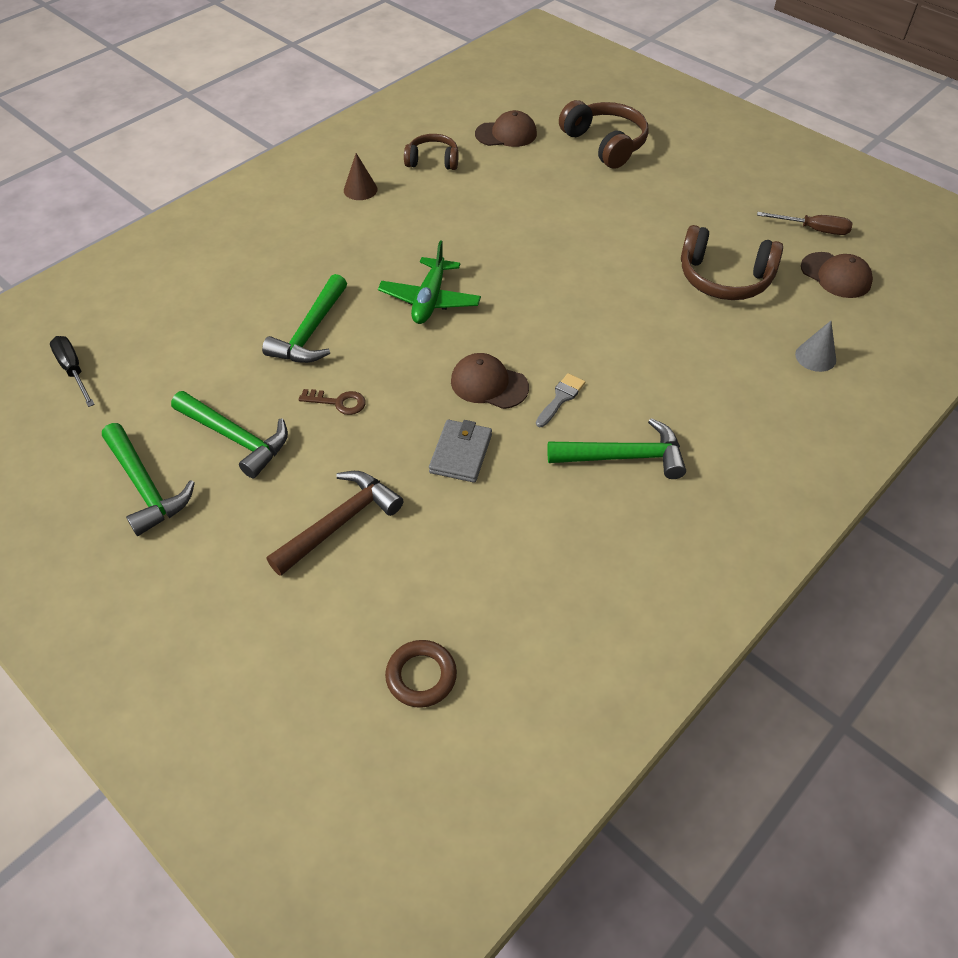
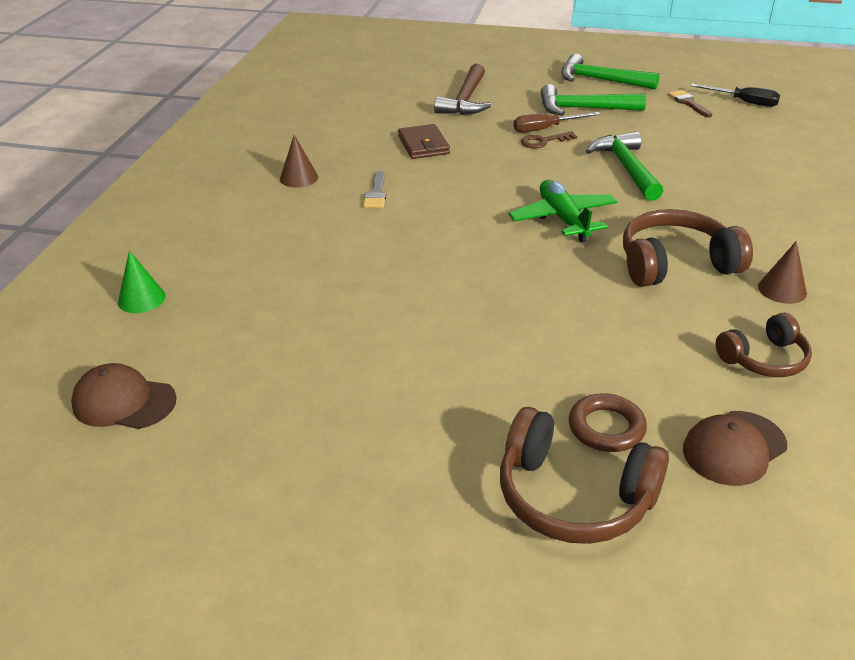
camera: 150 degrees right, 15 degrees down
(124, 395) = (688, 103): none -> brown brush
(421, 676) = (356, 74): brown ring -> brown ring (606, 428)
(461, 453) = (423, 145): grey wallet -> brown wallet
(489, 384) = (444, 183): brown cap -> none
(623, 457) = (299, 178): green hammer -> brown cone
(724, 278) = (273, 345): brown headphones -> brown headphones (676, 264)
(813, 230) = (166, 464): brown screwdriver -> brown screwdriver (546, 129)
(815, 357) = (141, 299): grey cone -> green cone

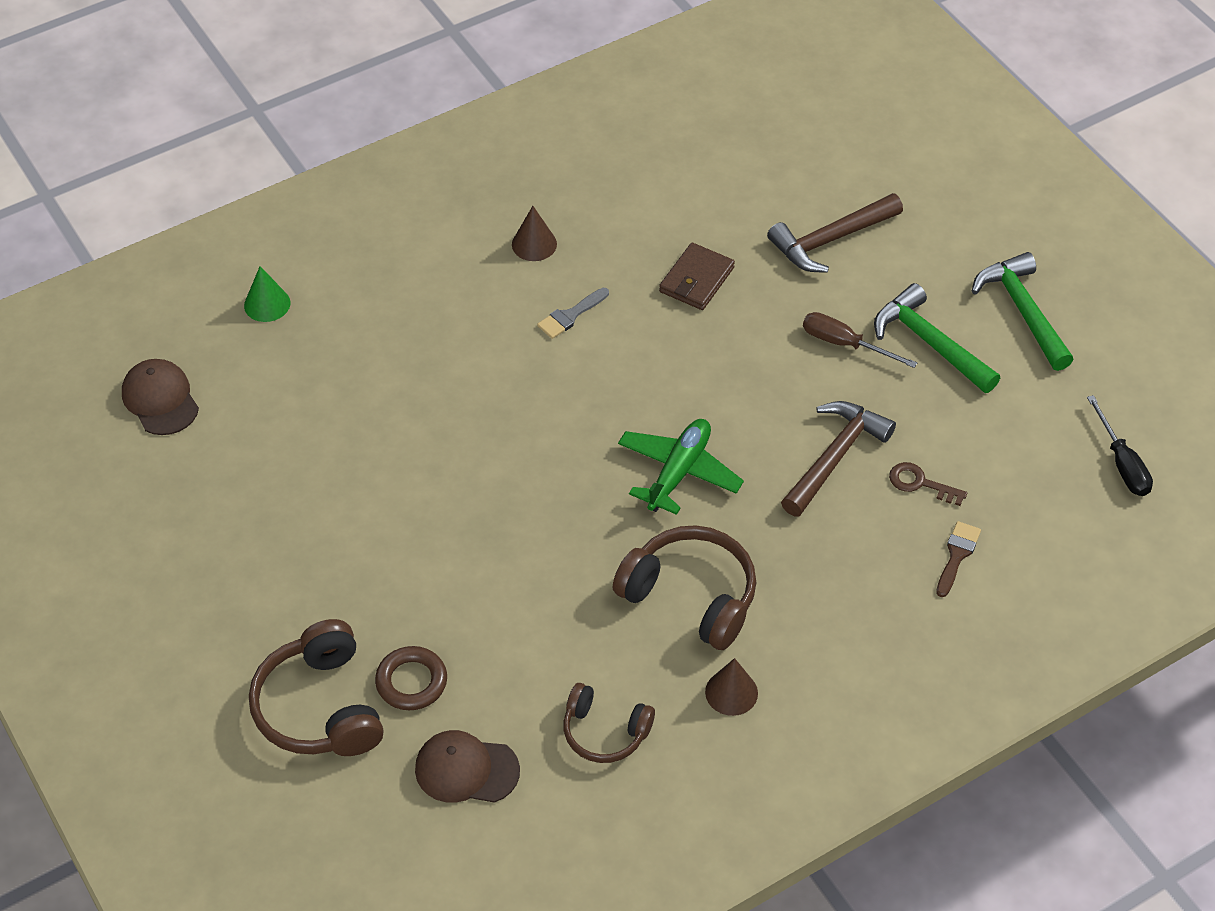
camera: 45 degrees right, 15 degrees up
(543, 141) = (814, 360): brown key -> brown key (920, 483)
(626, 168) = (834, 457): green hammer -> brown hammer
(688, 103) = (1057, 418): brown brush -> brown brush (957, 555)

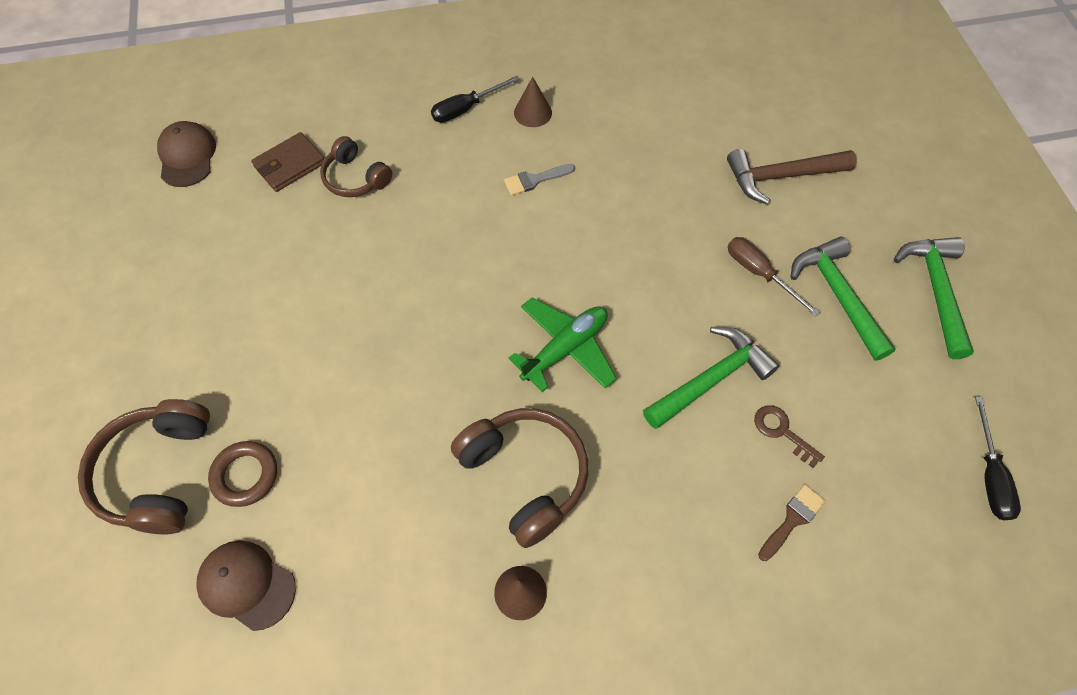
camera: 20 degrees right, 10 degrees up
(267, 304) = (306, 103): green cone -> none
(456, 260) = (466, 108): none -> black screwdriver
(604, 732) = (386, 592): brown headphones -> brown headphones (355, 178)
(696, 280) = (652, 179): brown wallet -> brown wallet (290, 165)
(834, 457) = (710, 379): brown hammer -> green hammer

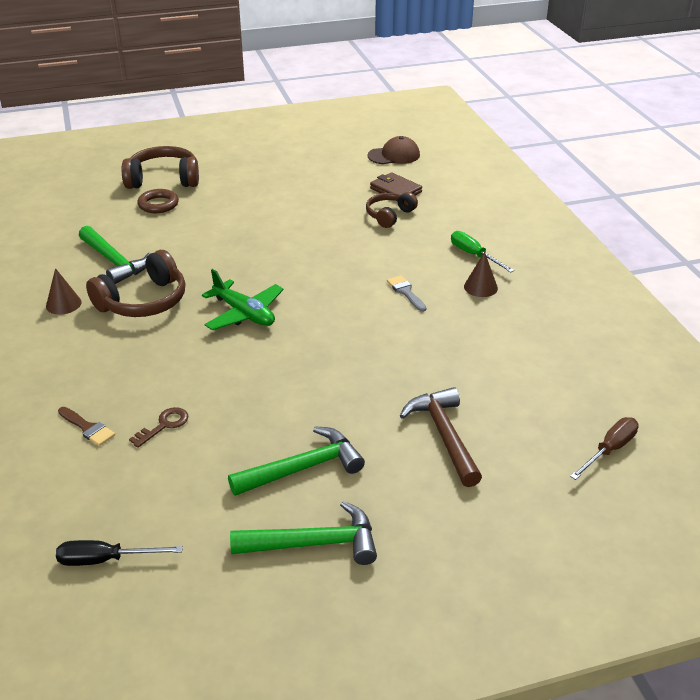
camera: 85 degrees right, 25 degrees down
(246, 584) = (92, 213): brown cap -> none
(466, 108) = (474, 255): black screwdriver -> green screwdriver
(710, 379) = (215, 386): green hammer -> green hammer (114, 261)
(759, 273) = (323, 417): brown screwdriver -> brown screwdriver (609, 450)

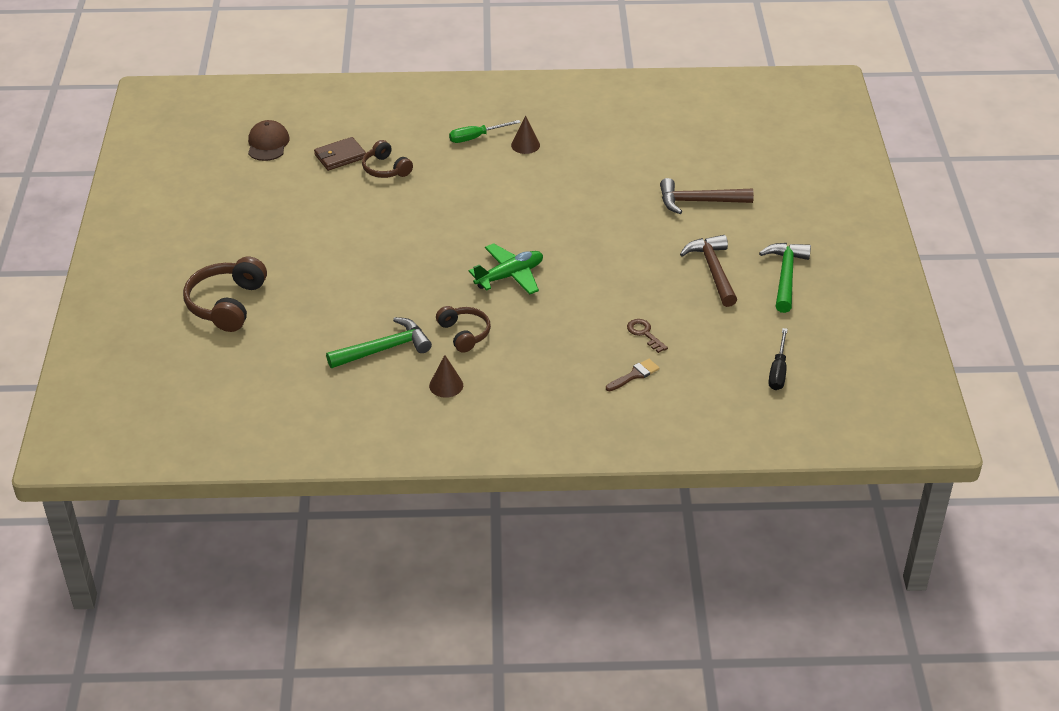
camera: 75 degrees left, 5 degrees up
(143, 301) = (464, 334): brown headphones -> brown headphones, size x0.63
(158, 204) = (282, 312): brown ring -> none
(302, 468) = (713, 271): green hammer -> brown hammer
(406, 292) = (515, 184): grey brush -> none
(609, 450) = (734, 137): brown screwdriver -> none

